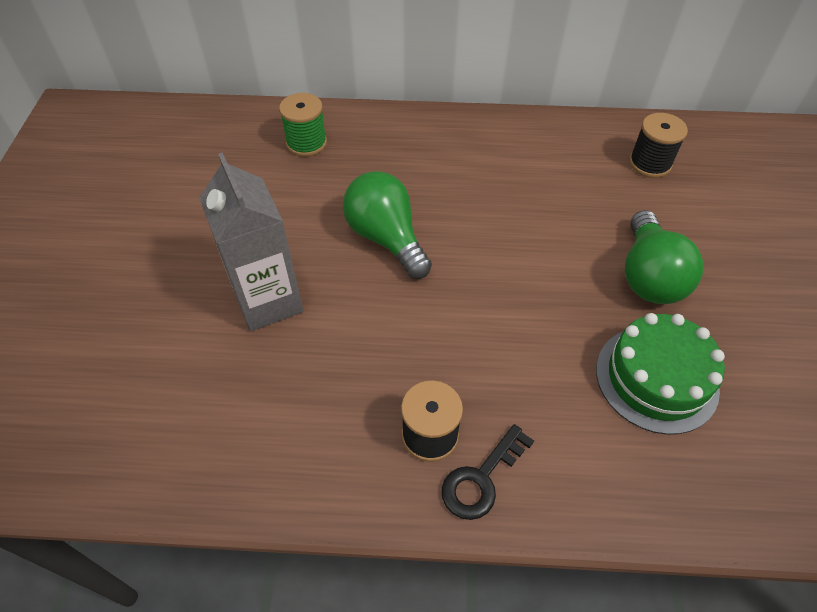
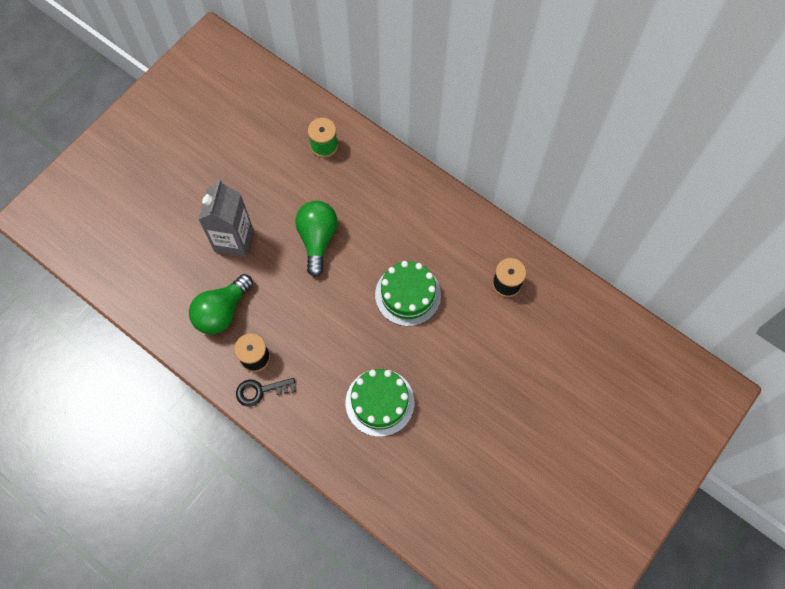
camera: 35 degrees right, 15 degrees up
(557, 234) = (408, 295): none -> green cake
(649, 276) = (431, 350): green light bulb -> green light bulb (222, 311)

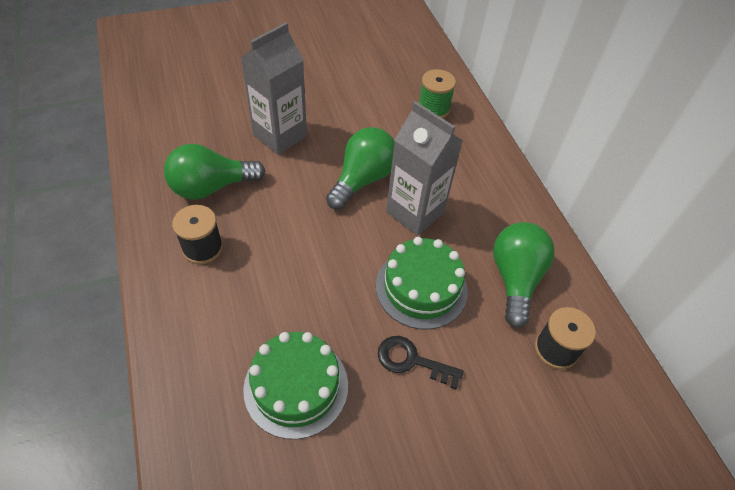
camera: 30 degrees right, 15 degrees down
(260, 391) = (177, 284): black key -> black key (412, 361)
(368, 243) = (415, 212): none -> grey carton
(459, 252) = (515, 279): none -> green light bulb

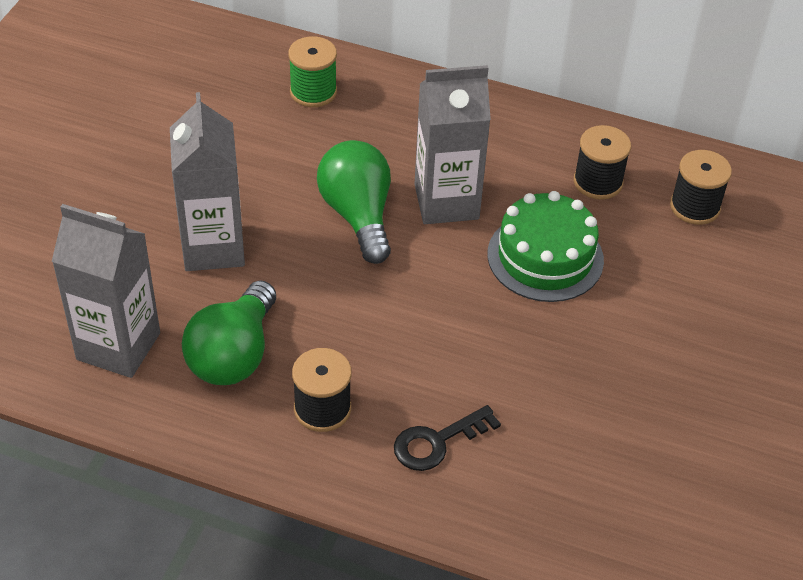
camera: 50 degrees left, 5 degrees down
(179, 140) = (118, 346): none -> grey carton
(296, 386) = (574, 421): green cake -> none
(412, 361) = (620, 316): black key -> black key (437, 442)
(515, 279) = (598, 182): green light bulb -> black spool

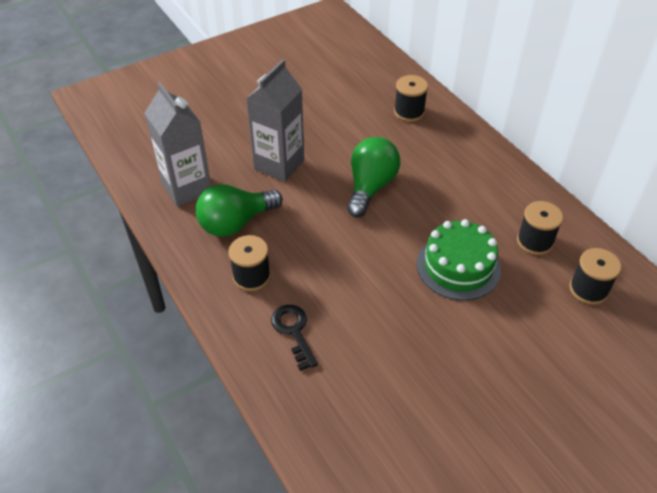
camera: 40 degrees right, 0 degrees up
(313, 92) = (409, 112): green spool -> black spool
(437, 442) = (294, 331): black key -> black key turned 60 degrees clockwise
(446, 202) = (428, 205): grey carton -> none

